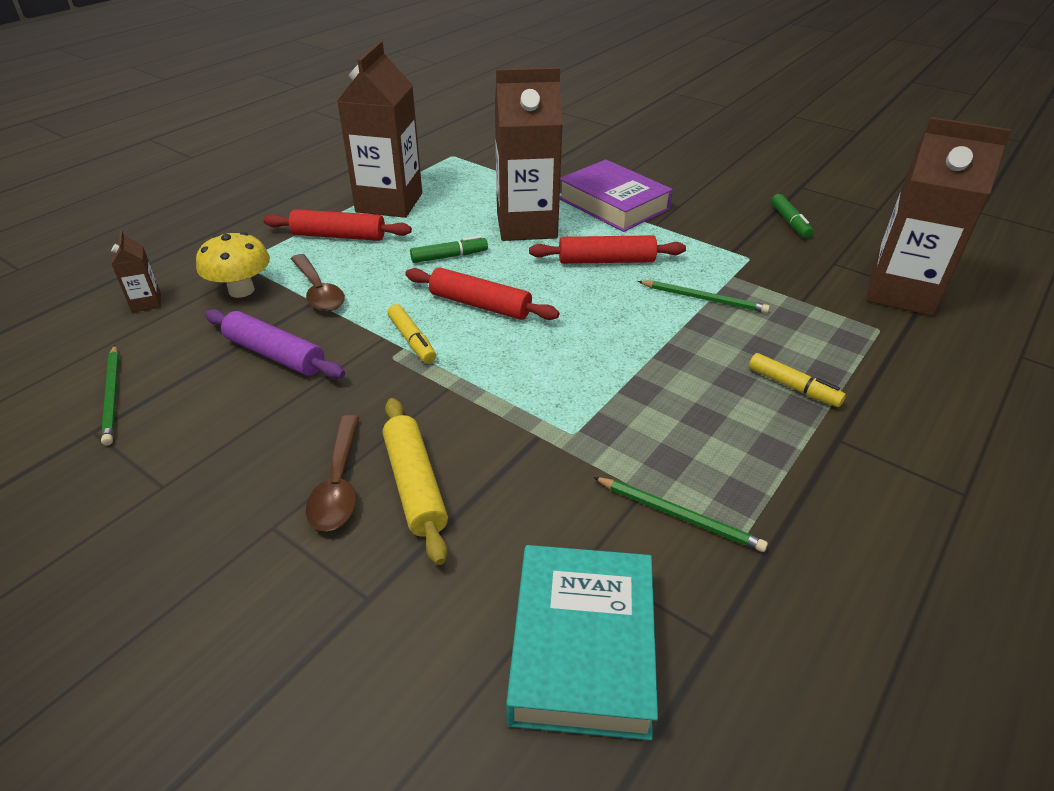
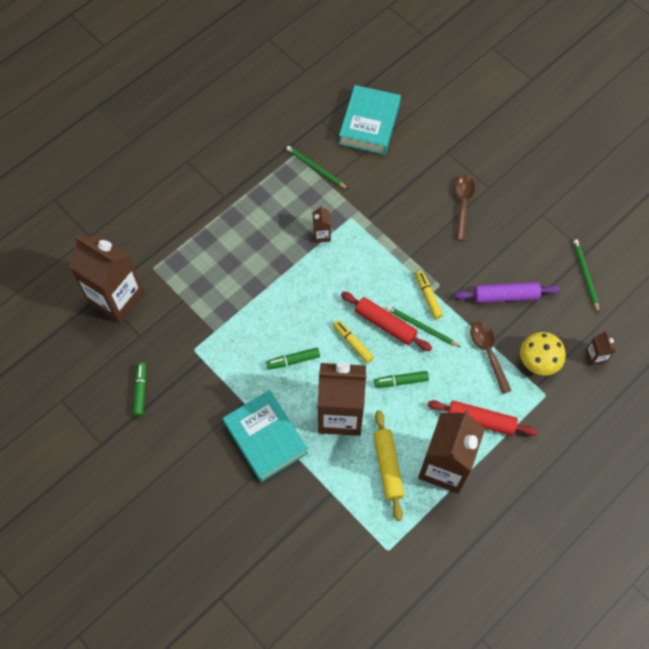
camera: 170 degrees left, 25 degrees up
(275, 354) = (506, 296): purple rolling pin -> purple rolling pin turned 45 degrees counterclockwise
(415, 485) = (428, 199): yellow rolling pin -> yellow rolling pin (388, 467)
(606, 261) = (293, 360): red rolling pin -> green marker
(613, 204) = (265, 438): purple book -> turquoise book
(620, 400) = (321, 235): none -> brown carton
(704, 299) = (244, 310): green pencil -> green pencil (421, 327)
(793, 387) = (228, 231): yellow marker -> yellow marker (353, 343)

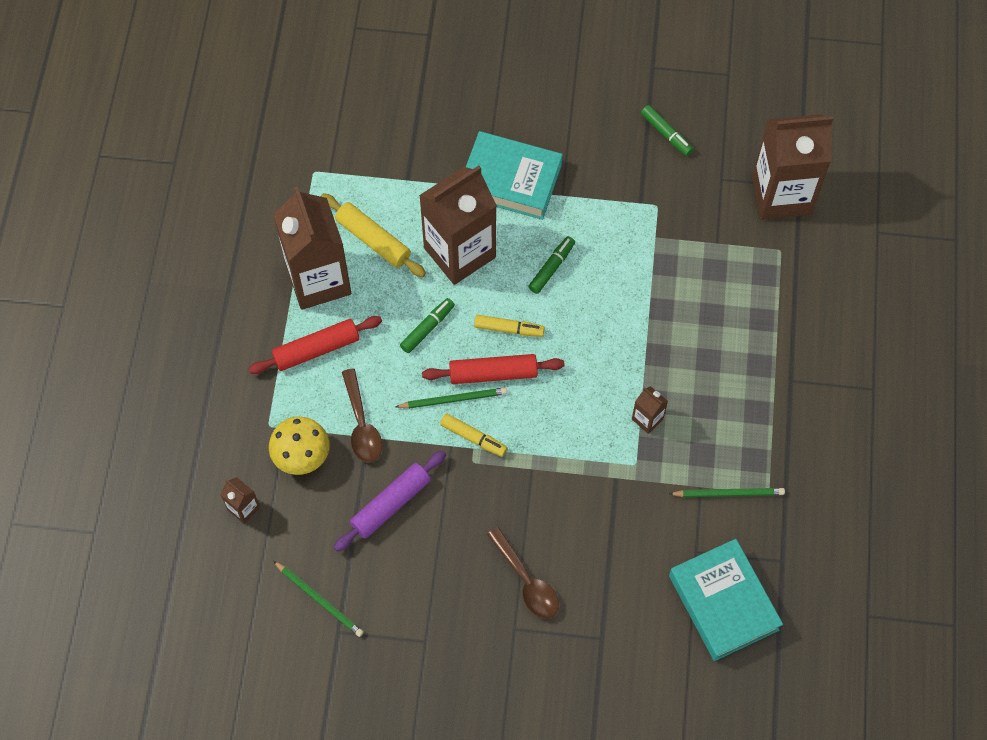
camera: 140 degrees right, 0 degrees up
(488, 353) = (362, 424): brown spoon -> brown spoon turned 45 degrees clockwise

